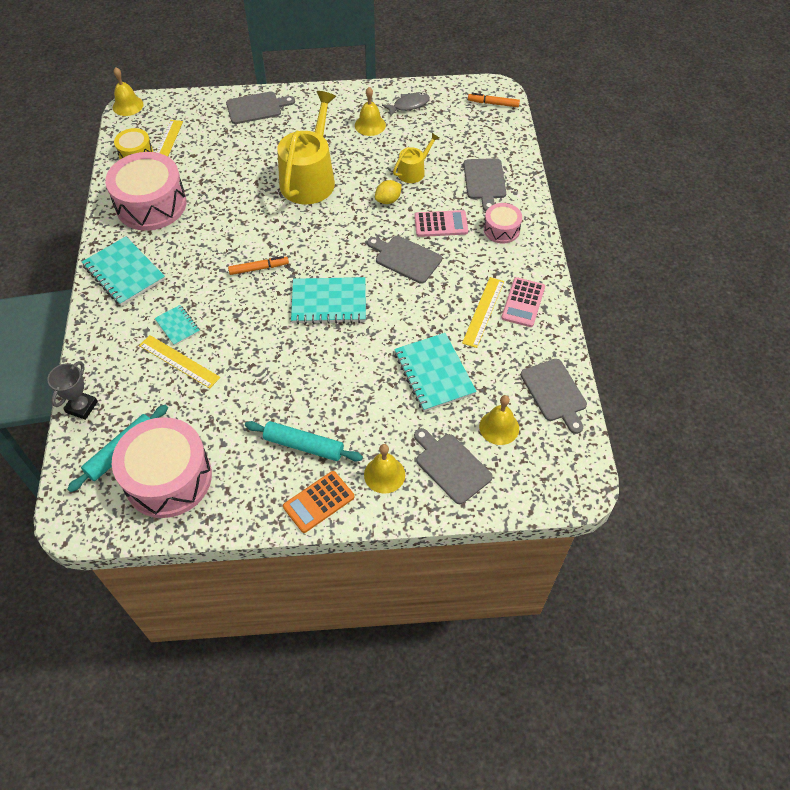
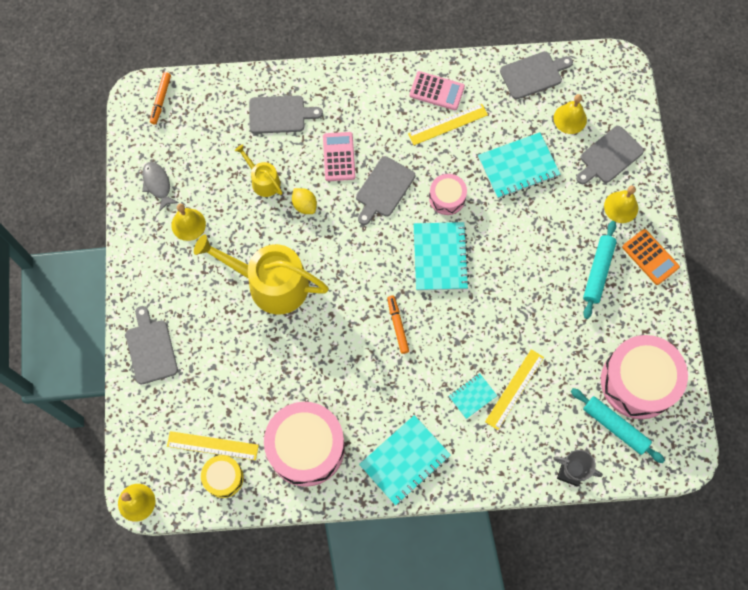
camera: 90 degrees left, 15 degrees up
(483, 311) = (448, 124): yellow ruler -> yellow ruler turned 45 degrees counterclockwise
(501, 230) = (347, 103): pink drum -> pink drum (447, 198)

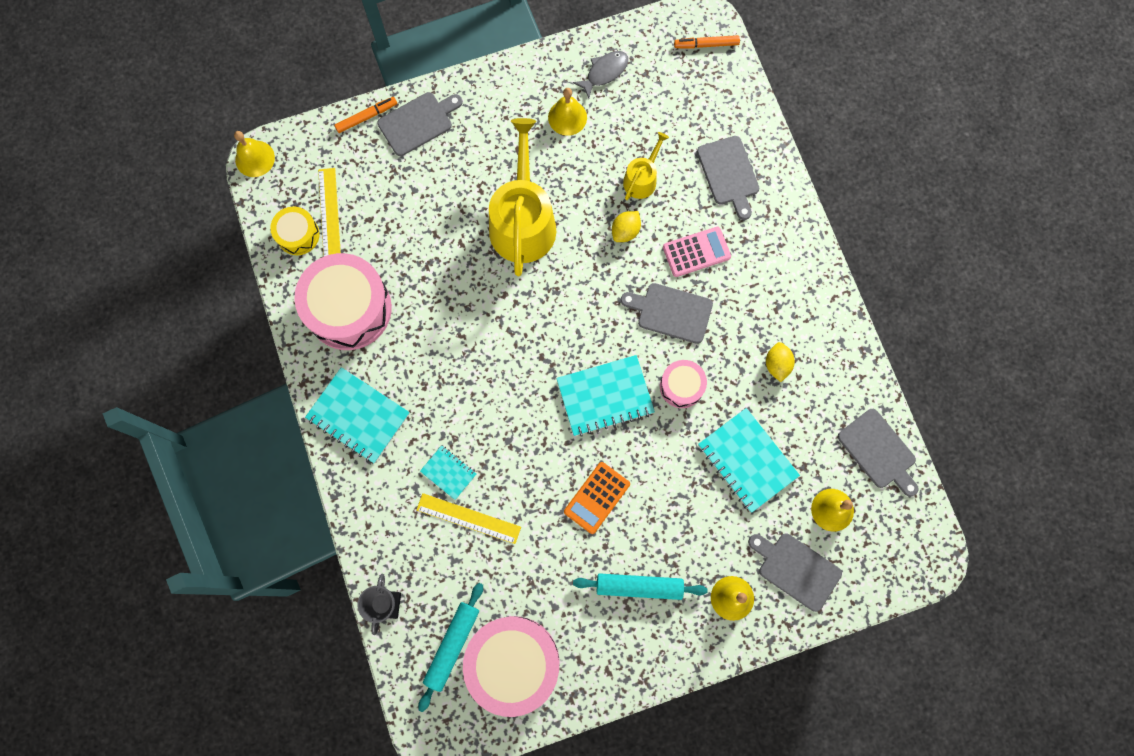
camera: 75 degrees right, 5 degrees up
(397, 325) = (510, 369): orange marker -> orange marker (366, 117)
(437, 91) = (817, 341): pink calculator -> none
(448, 124) = (777, 364): yellow ruler -> yellow lemon
(650, 257) = (676, 647): orange calculator -> orange calculator (597, 497)

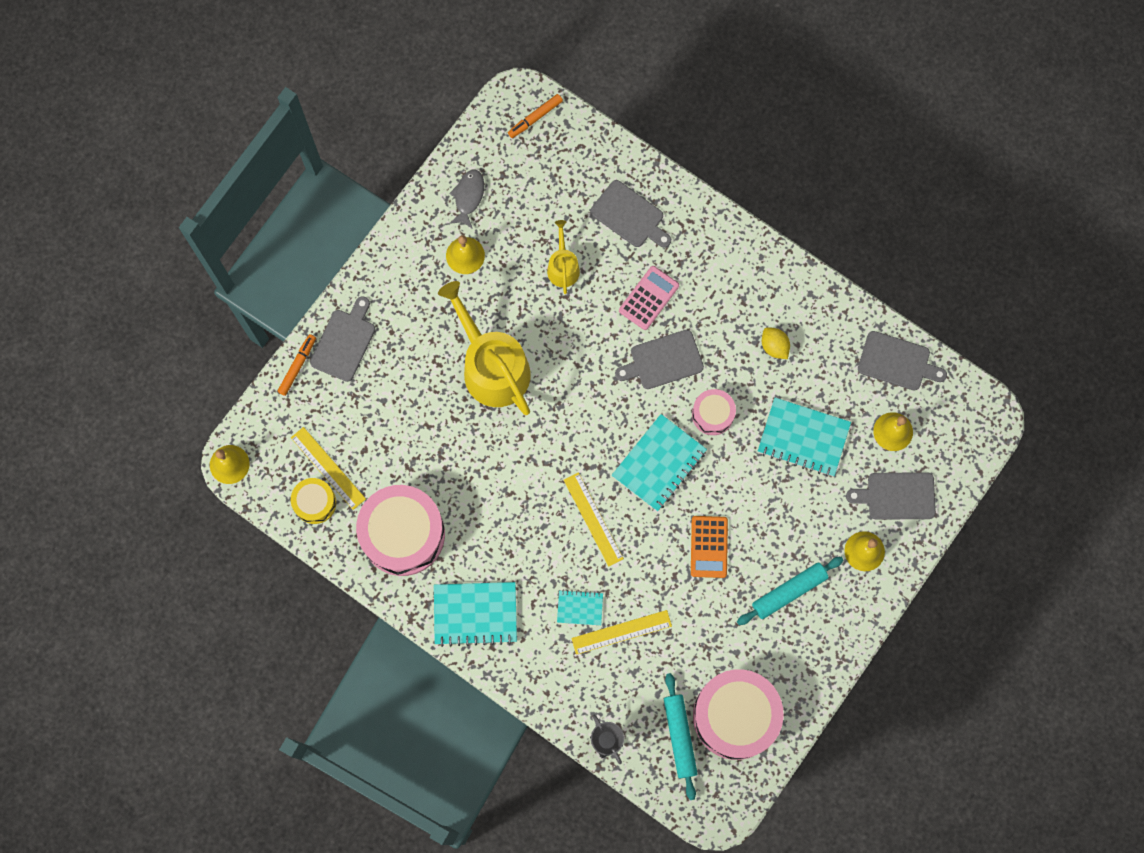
camera: 35 degrees left, 0 degrees up
(514, 405) = (593, 519): none -> yellow ruler
(625, 231) = (580, 319): yellow lemon -> none

